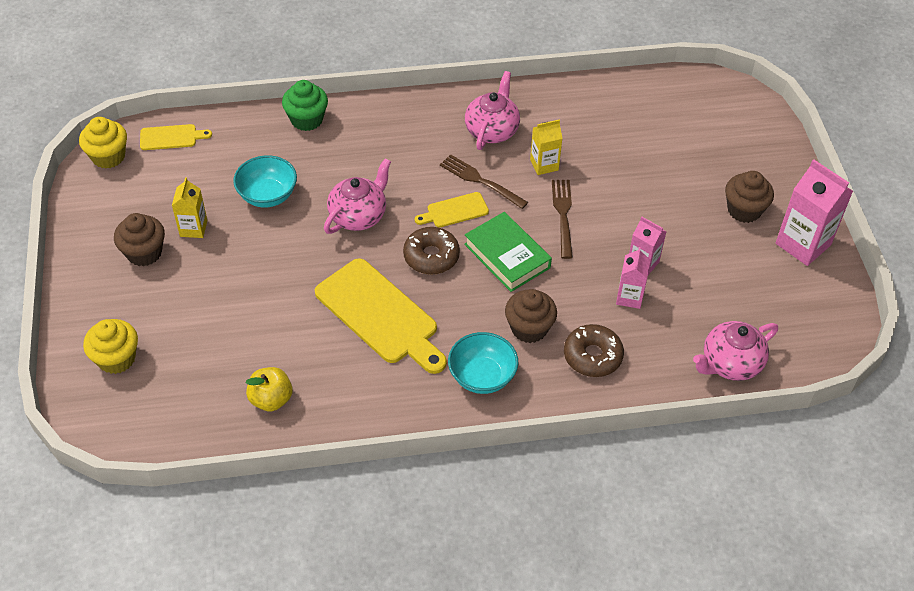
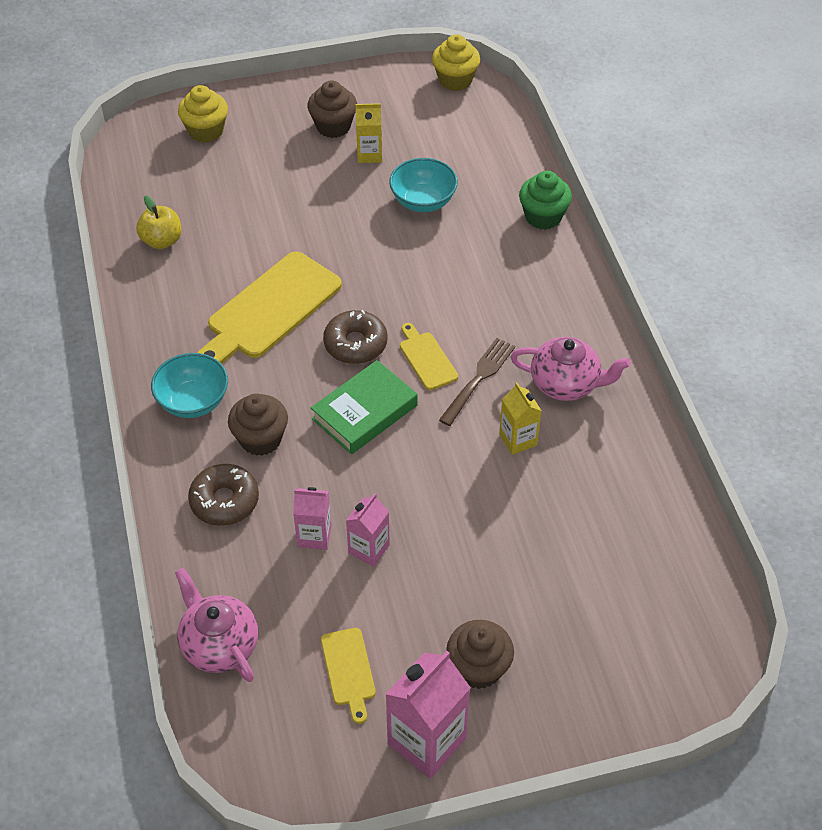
camera: 85 degrees right, 0 degrees up
(171, 137) = (491, 118): yellow cutting board -> yellow cutting board (348, 670)
(358, 216) = (406, 277): pink teapot -> none
(563, 214) = (437, 463): brown fork -> none

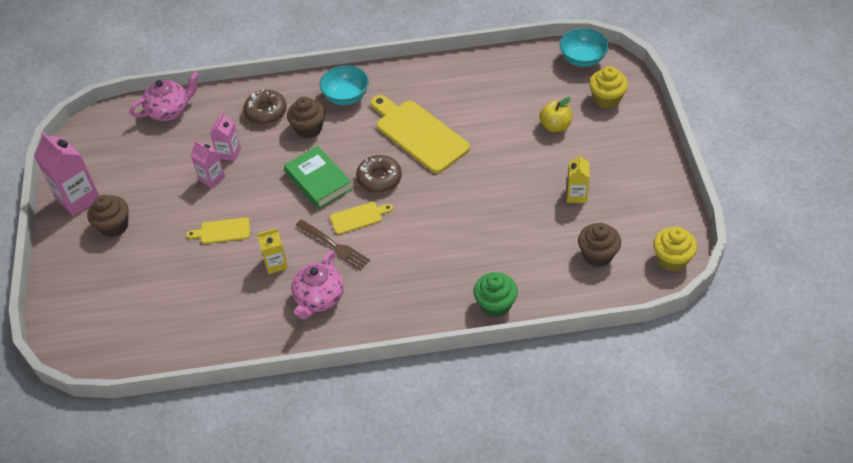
camera: 100 degrees right, 0 degrees up
(162, 241) = (491, 78): yellow apple -> yellow apple (555, 126)
(333, 126) = (611, 174): brown cupcake -> brown cupcake (597, 255)
(348, 670) = (134, 166): yellow cutting board -> yellow cutting board (222, 231)
(423, 201) = (519, 226): turquoise bowl -> turquoise bowl (582, 59)

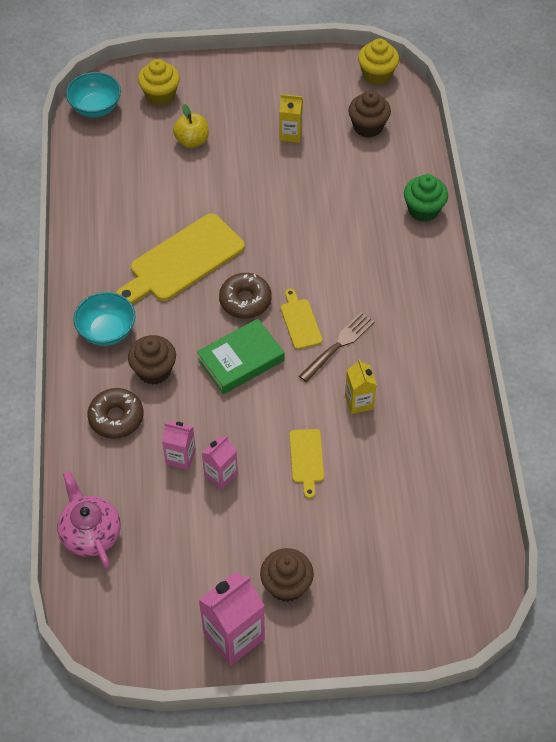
camera: 90 degrees left, 5 degrees up
(319, 298) = (409, 360): pink teapot -> none

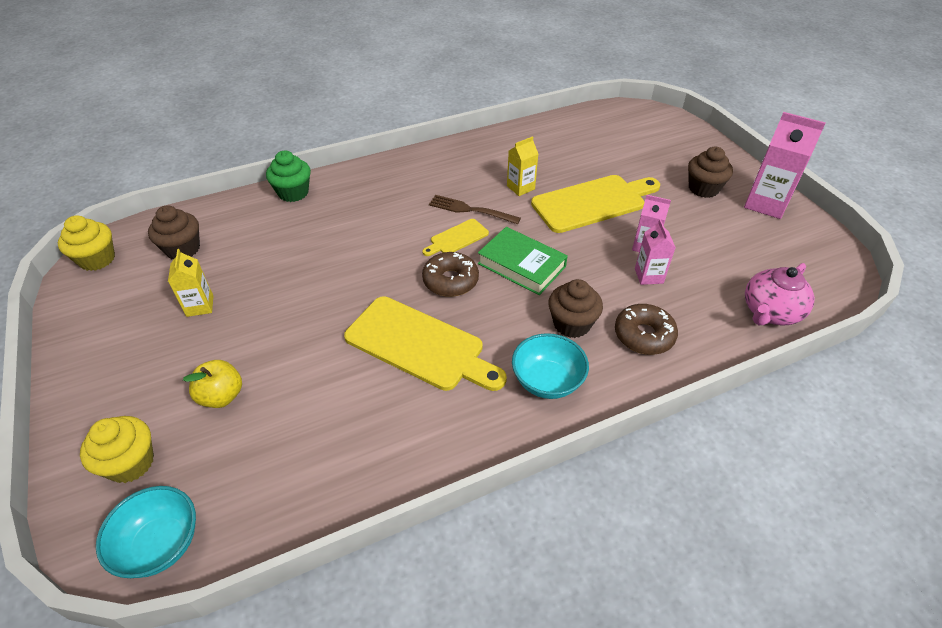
camera: 110 degrees left, 10 degrees down
(306, 459) = (592, 202): yellow cutting board -> yellow cutting board, size x2.02

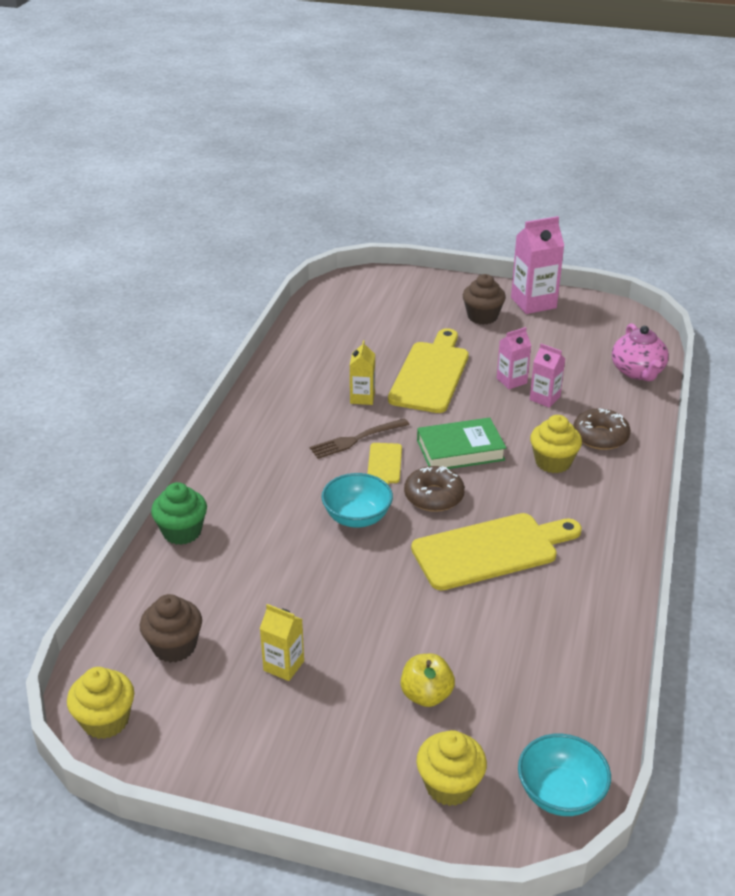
camera: 50 degrees left, 10 degrees down
(547, 381) = (596, 505): turquoise bowl -> turquoise bowl (357, 517)
(571, 324) = (553, 462): brown cupcake -> yellow cupcake

